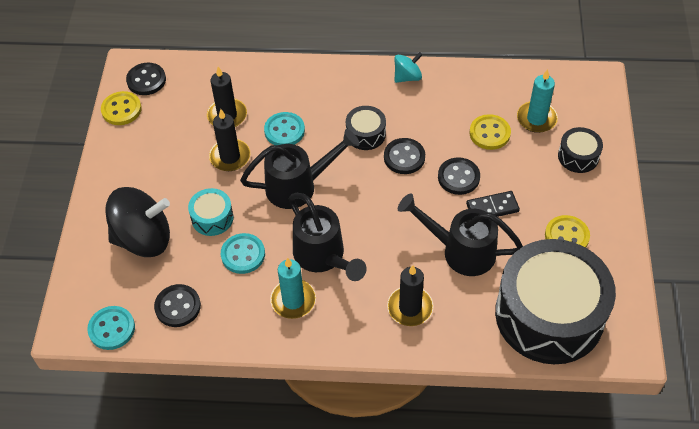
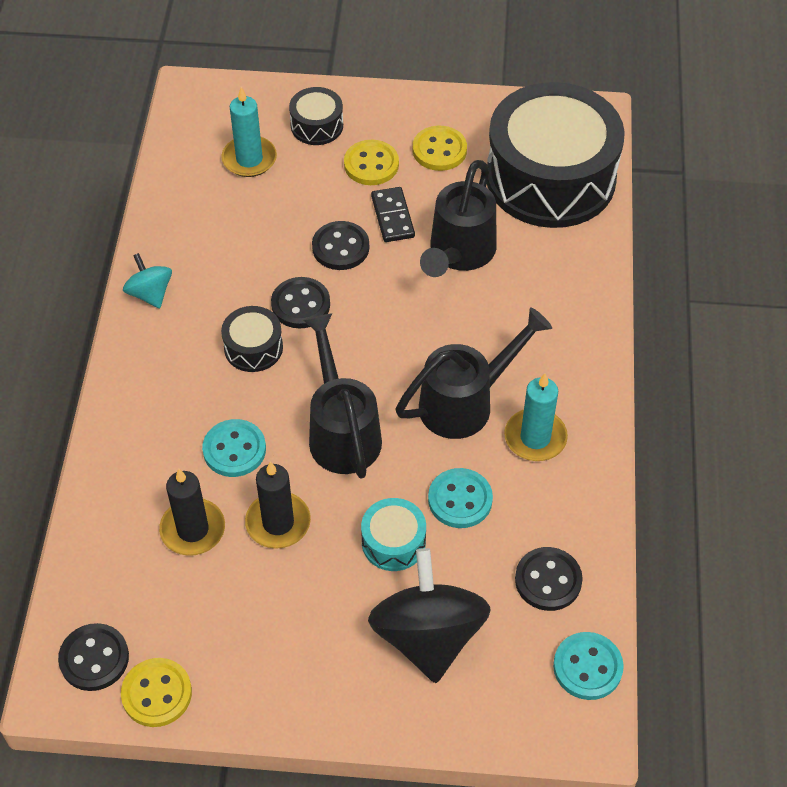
camera: 90 degrees left, 0 degrees up
(410, 308) = (544, 310): black candle -> none
(489, 133) = (268, 209): yellow button -> yellow button (371, 164)

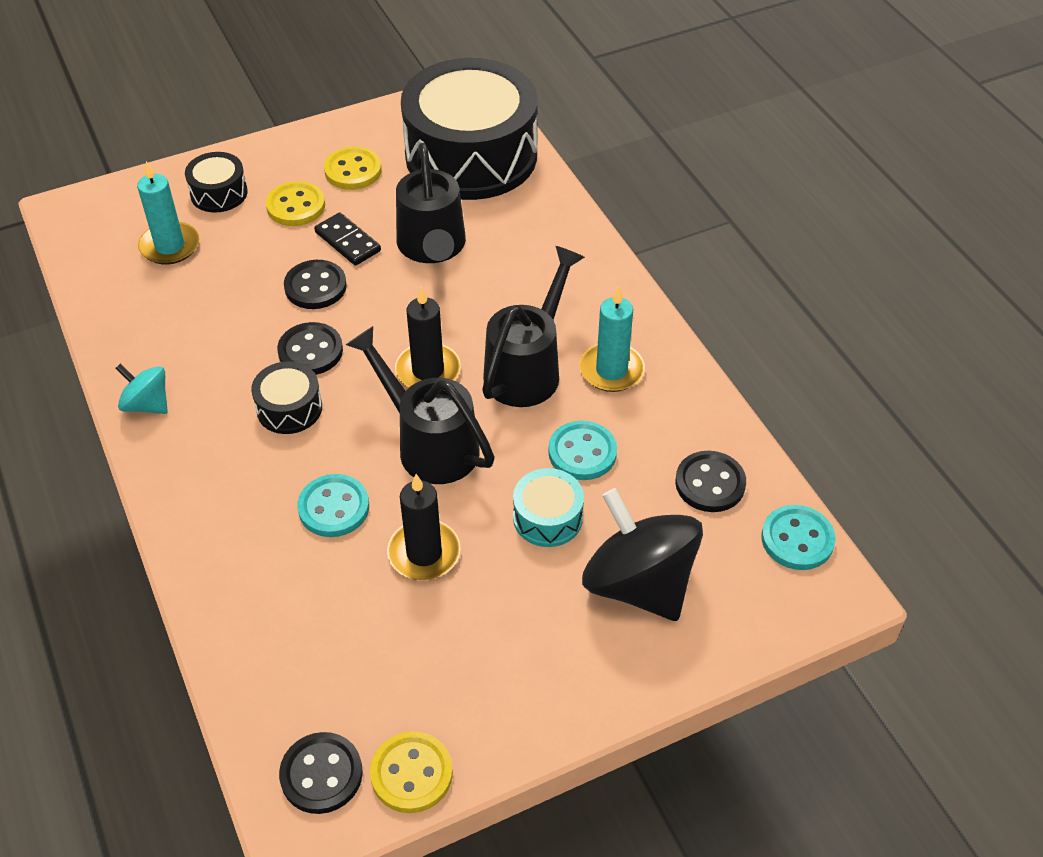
camera: 30 degrees left, 5 degrees down
(193, 529) = (341, 600): black candle -> black candle (428, 370)

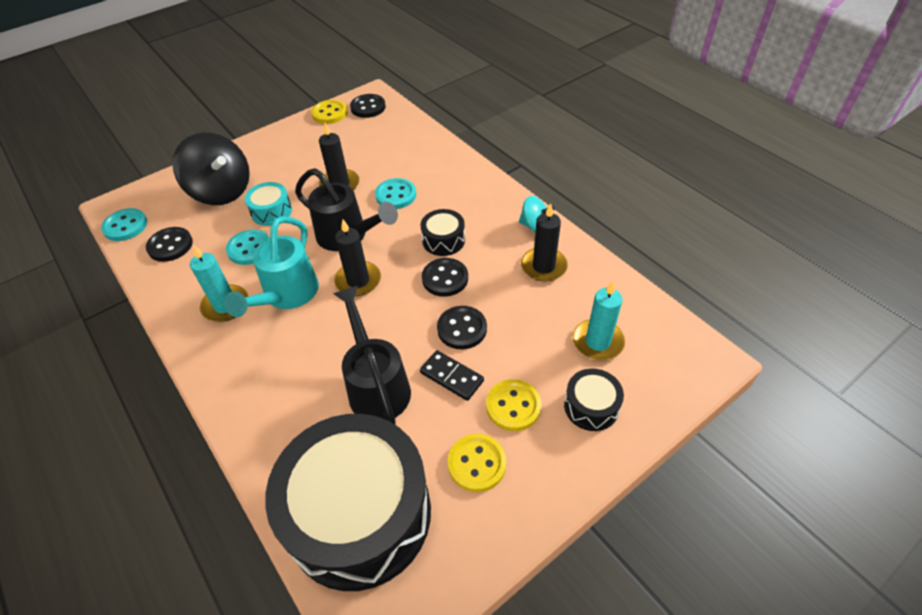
camera: 170 degrees right, 0 degrees up
(173, 342) = (543, 266): none -> black candle
(528, 368) = (287, 295): black watering can -> turquoise watering can

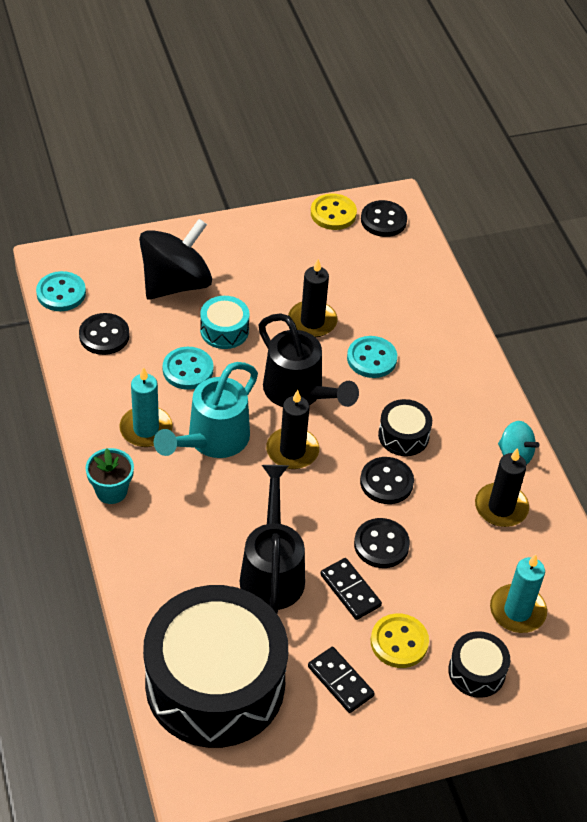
camera: 15 degrees right, 0 degrees up
(207, 368) = (111, 491): none -> turquoise flower pot
(222, 191) = (176, 283): black spinning top -> black spinning top turned 105 degrees counterclockwise
(477, 464) = (340, 681): yellow button -> black domino

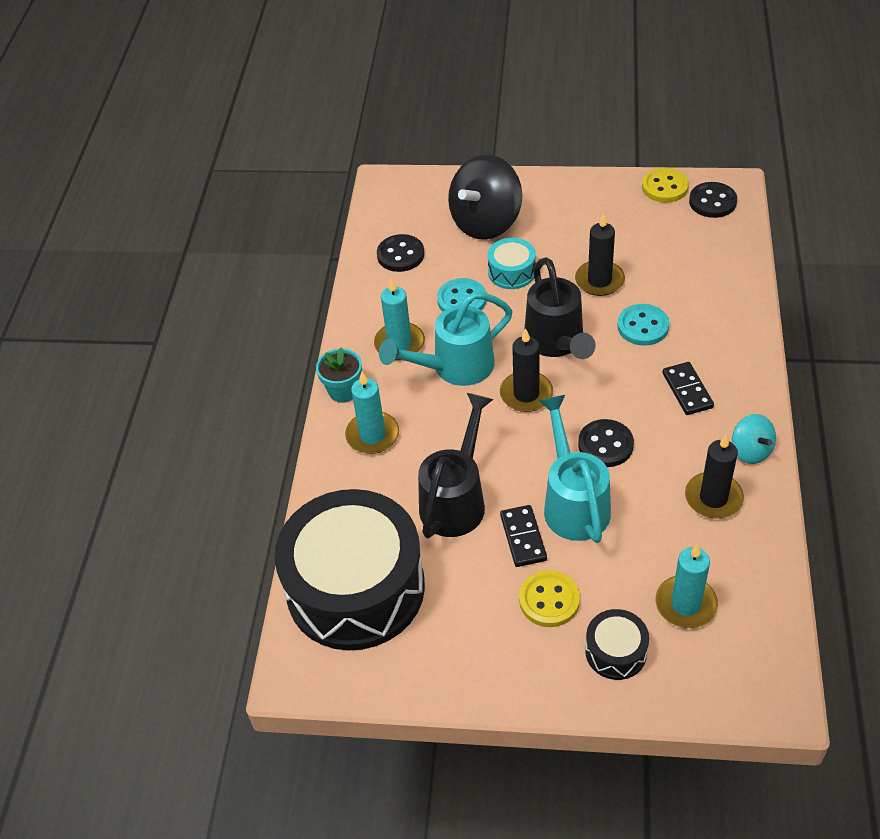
camera: 30 degrees right, 0 degrees up
(61, 293) = (380, 211): turquoise button -> none
(162, 529) = (372, 435): none -> turquoise candle
(176, 283) = (486, 222): black spinning top -> black spinning top turned 150 degrees clockwise
(340, 681) = (474, 621): black domino -> black domino (687, 390)
(381, 544) = (573, 502): black button -> turquoise watering can
(403, 435) = (642, 405): black drum -> none

